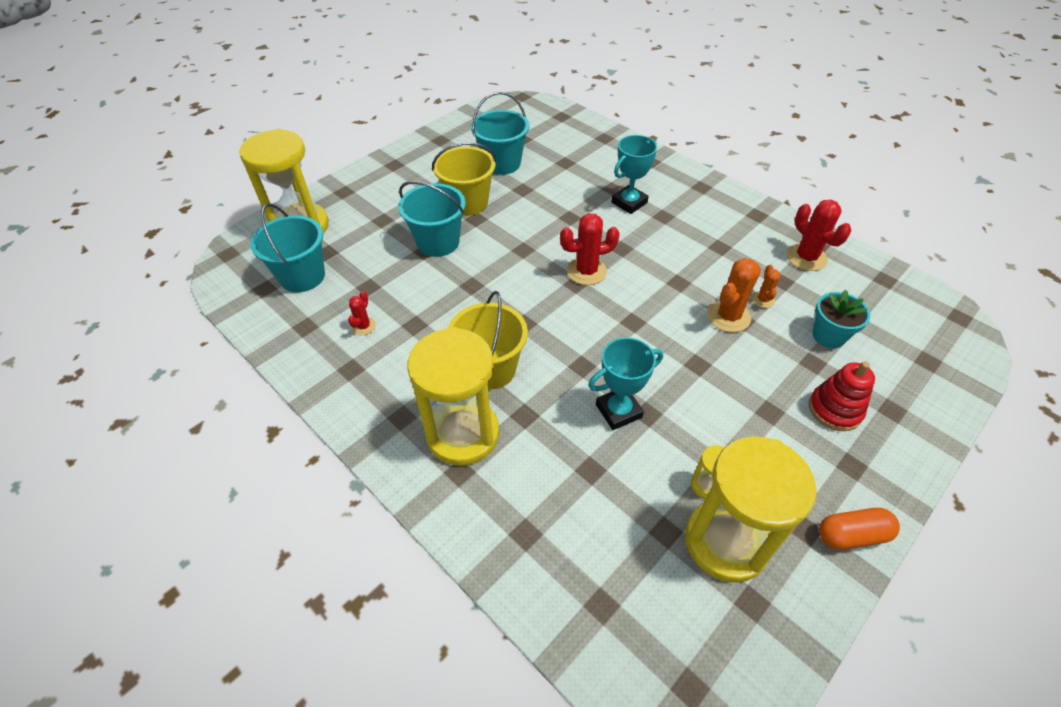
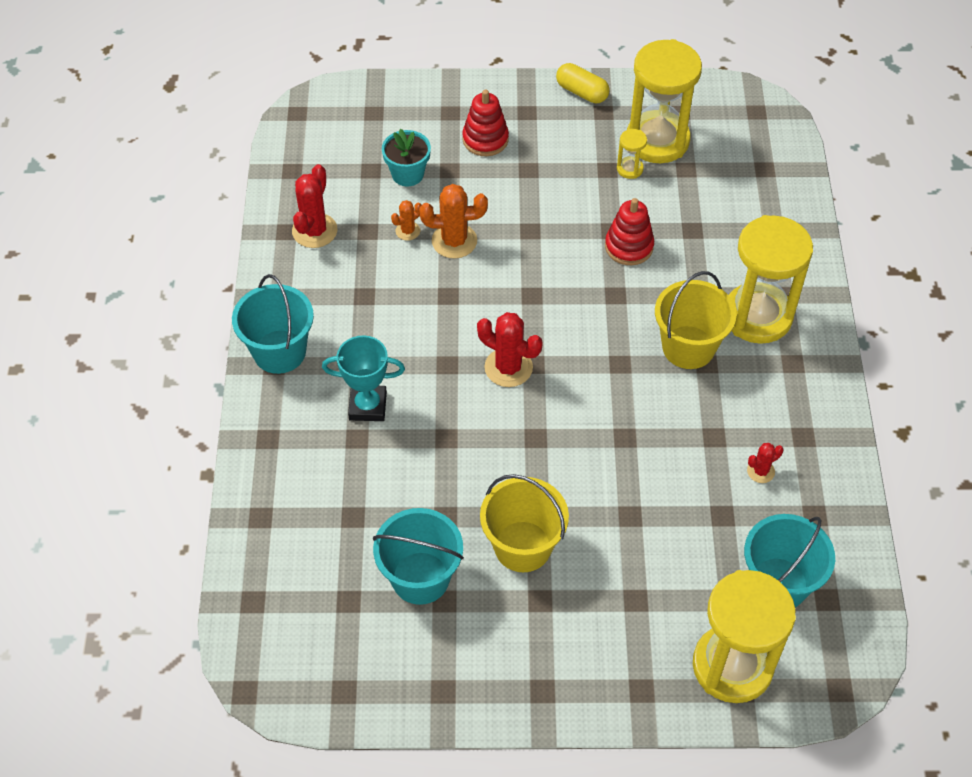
camera: 135 degrees left, 5 degrees up
(438, 242) = (607, 516): turquoise bucket -> turquoise bucket (279, 352)
(618, 411) = (629, 247): turquoise trophy -> red stacking toy
(852, 535) = (582, 92): orange capsule -> yellow capsule

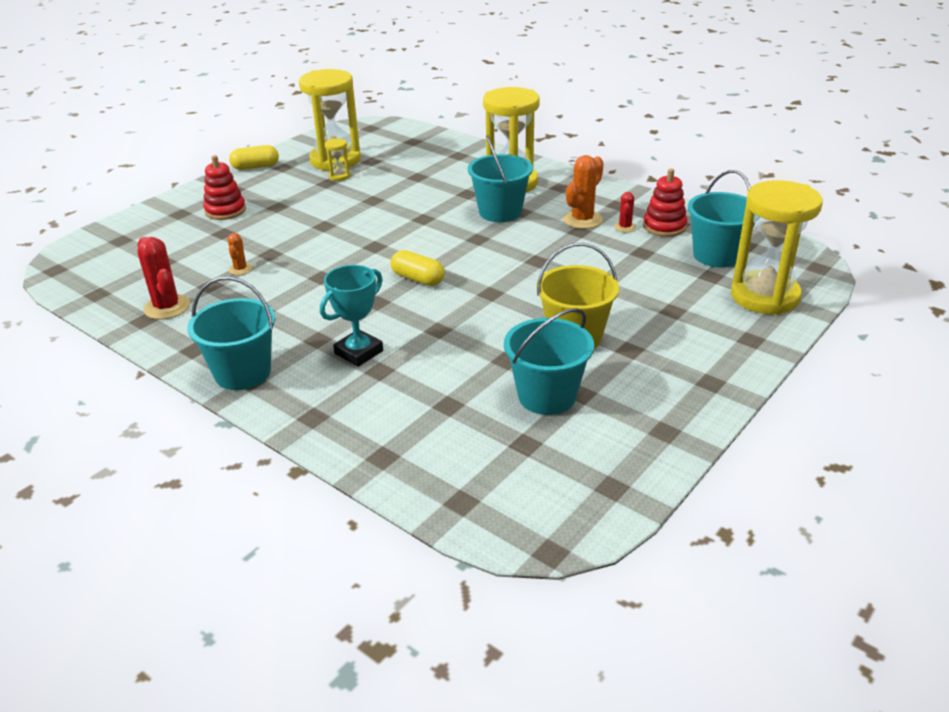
camera: 50 degrees left, 20 degrees down
(407, 174) = (195, 249): turquoise flower pot -> none
(454, 241) = (282, 255): orange cactus -> orange cactus (582, 220)
(508, 367) = (418, 279): red cactus -> yellow capsule
(629, 247) = (395, 199): red stacking toy -> red stacking toy (664, 227)
(688, 347) = (500, 212): yellow bucket -> turquoise bucket

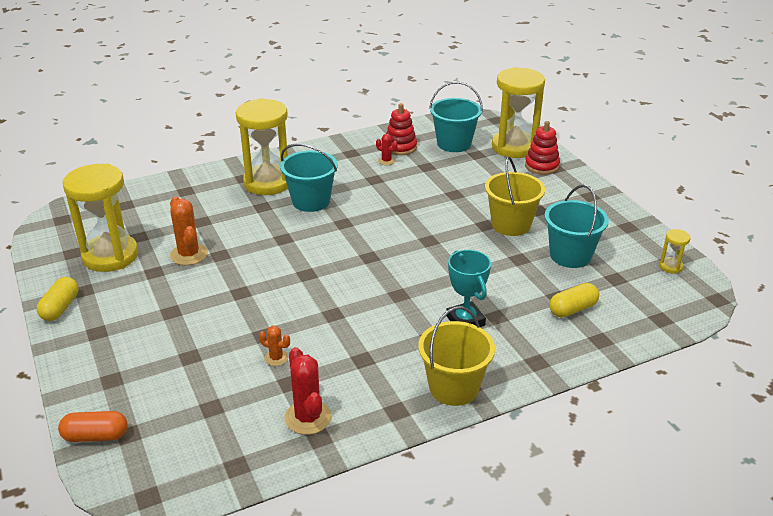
camera: 65 degrees left, 0 degrees up
(114, 229) = (96, 436): none -> orange capsule
(167, 307) = (308, 417): red cactus -> red cactus turned 75 degrees clockwise
(225, 211) = (142, 346): red stacking toy -> red stacking toy (541, 166)
(243, 373) = (454, 387): turquoise bucket -> yellow bucket
(339, 176) = (149, 261): yellow hourglass -> yellow hourglass (670, 266)
(418, 279) = (380, 266): yellow capsule -> yellow capsule (572, 309)
(582, 220) = (359, 173): orange cactus -> orange cactus (189, 254)

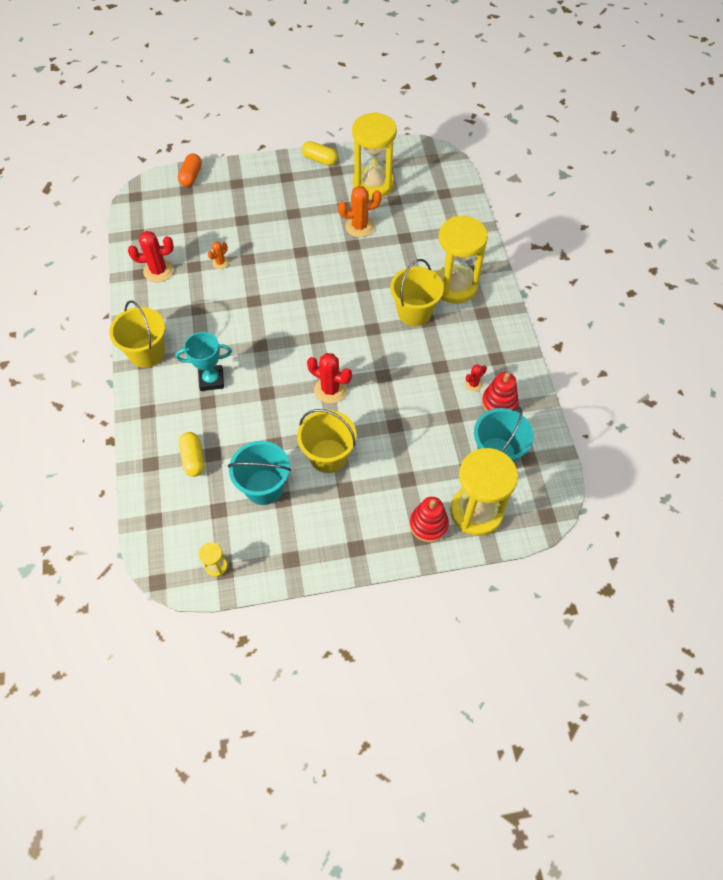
camera: 105 degrees right, 25 degrees up
(311, 201) = (414, 312): turquoise bucket -> yellow bucket
(434, 236) = (330, 389): none -> red cactus

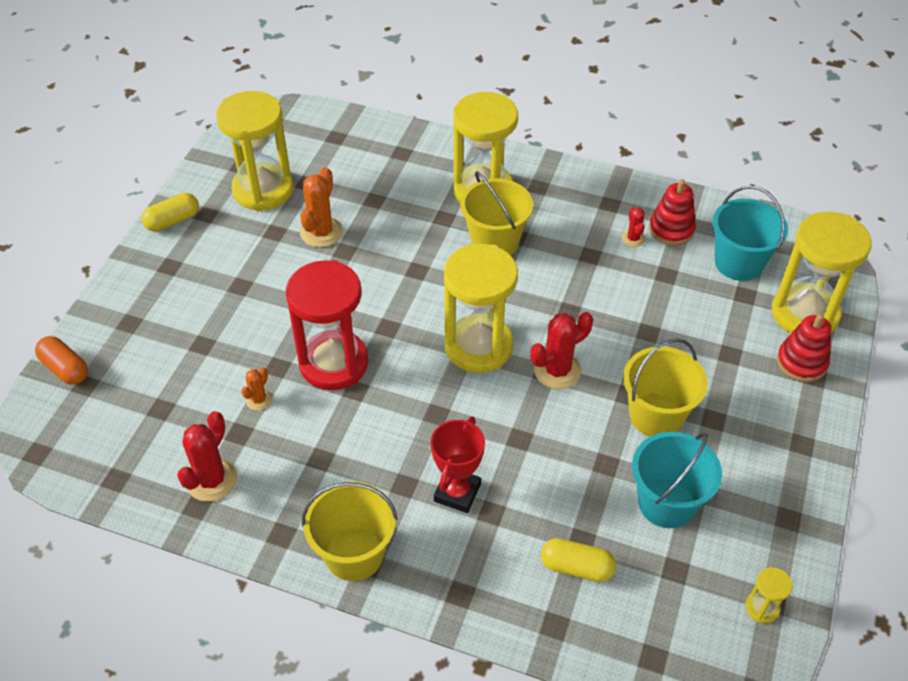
camera: 60 degrees left, 10 degrees down
(211, 380) = (457, 492): turquoise trophy -> red trophy
(220, 263) = (259, 400): orange cactus -> orange cactus turned 45 degrees clockwise
(266, 281) = (334, 363): none -> red hourglass
(323, 342) = (478, 346): none -> yellow hourglass

